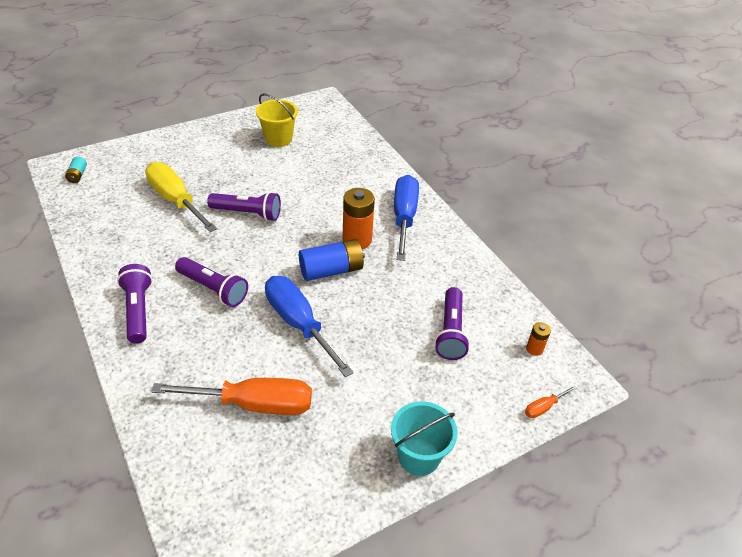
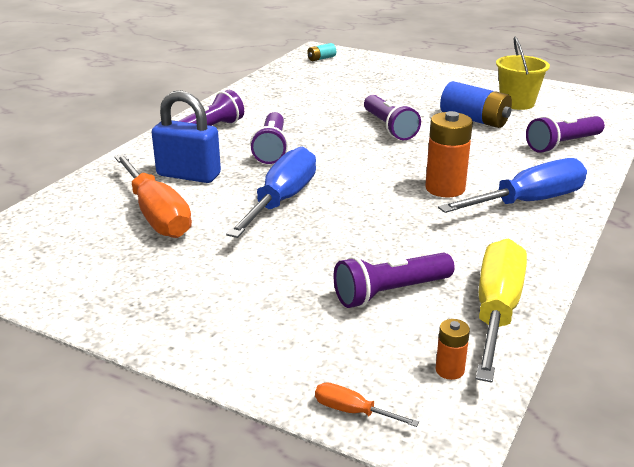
camera: 60 degrees right, 15 degrees down
(176, 200) = (354, 97): yellow screwdriver -> yellow screwdriver (496, 311)
(207, 357) = (188, 175): none -> blue padlock
(331, 270) = (378, 191): blue battery -> blue battery (474, 120)
(352, 160) = (563, 144): none -> purple flashlight
(419, 456) = (176, 331): turquoise bucket -> none

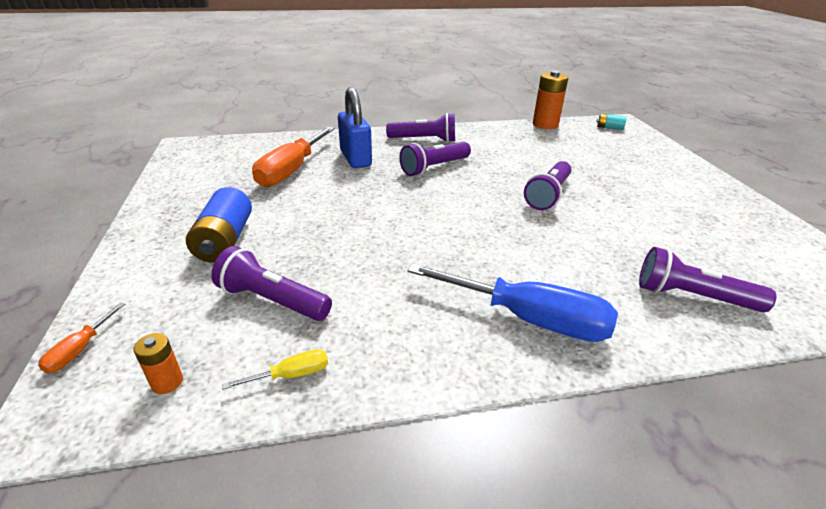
camera: 50 degrees right, 5 degrees up
(282, 200) = (363, 200): blue screwdriver -> none
(352, 411) = (80, 350): orange screwdriver -> orange screwdriver turned 150 degrees counterclockwise
(445, 188) = (483, 261): orange battery -> orange battery (545, 125)
(474, 120) = (642, 226): blue battery -> blue battery (225, 241)
(496, 311) = (291, 375): yellow screwdriver -> yellow screwdriver, size x0.42
(517, 103) = (726, 235): yellow bucket -> none

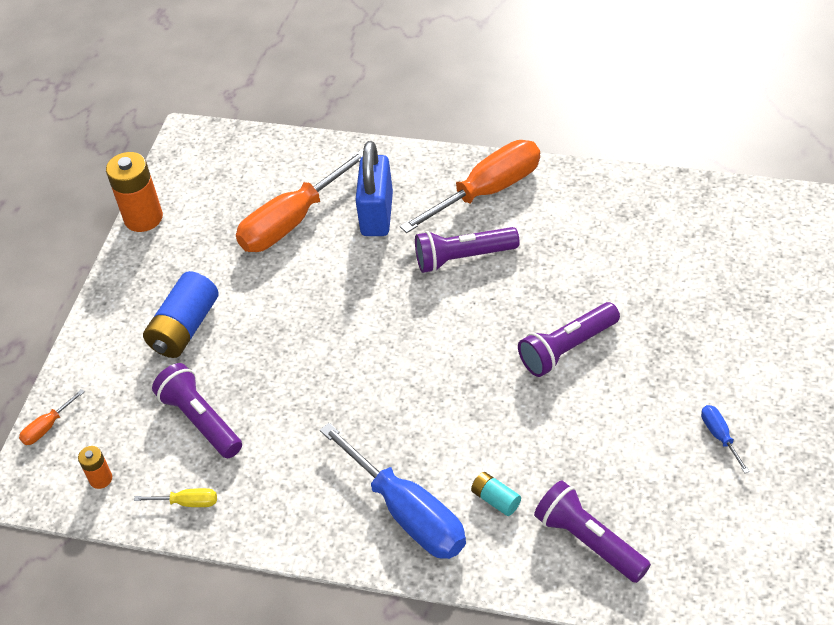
camera: 30 degrees right, 15 degrees up
(424, 140) = (487, 191): purple flashlight -> orange screwdriver
(545, 125) = (693, 191): orange battery -> orange battery (143, 218)
(609, 128) = (790, 222): turquoise battery -> turquoise battery (495, 499)
(695, 216) = (719, 436): none -> blue screwdriver

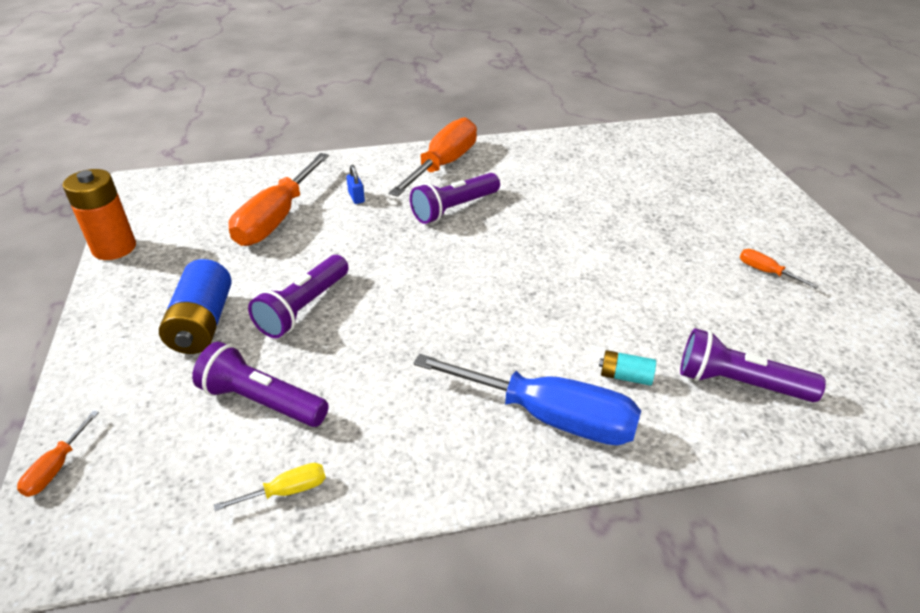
camera: 30 degrees left, 10 degrees down
(101, 479) = (155, 503): orange battery -> none
(377, 214) = (356, 197): blue padlock -> blue padlock, size x0.41
(567, 348) = (591, 246): purple flashlight -> purple flashlight (304, 308)
(719, 436) = (766, 272): blue screwdriver -> orange screwdriver

